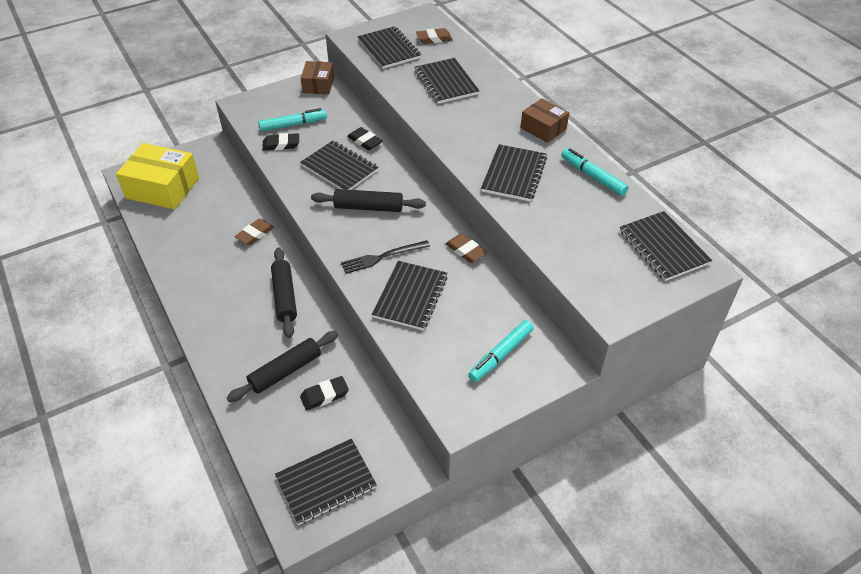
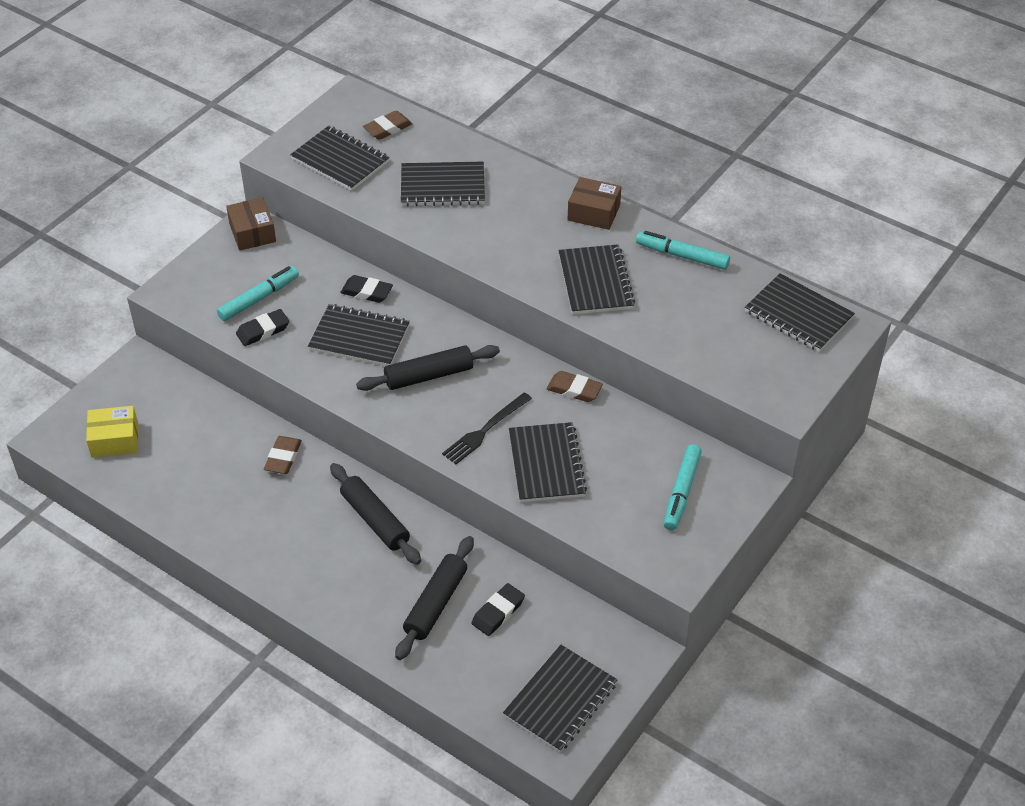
camera: 25 degrees left, 0 degrees up
(162, 188) = (114, 440): yellow box -> yellow box, size x0.58
(446, 82) = (442, 186): black notebook -> black notebook turned 45 degrees counterclockwise

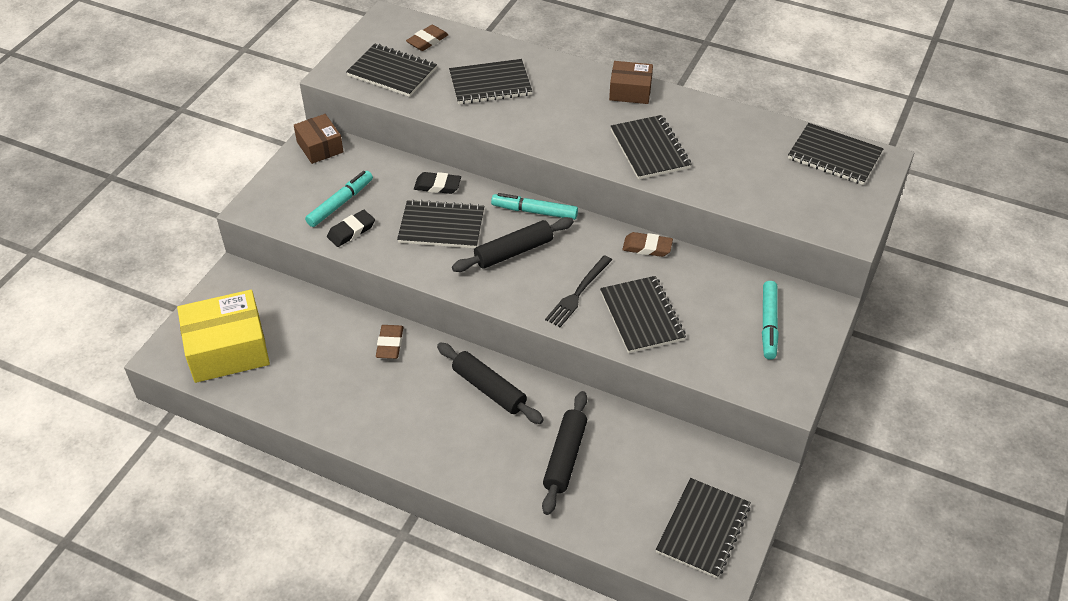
camera: 10 degrees left, 0 degrees up
(114, 440) = (227, 349): yellow box -> yellow box, size x1.73
(498, 612) = (624, 457): black eraser -> none
(682, 256) = (718, 119): turquoise marker -> turquoise marker (534, 212)

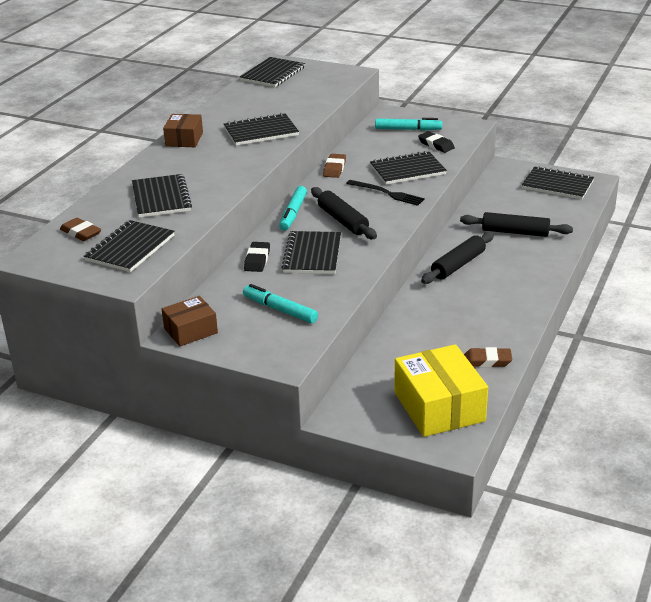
camera: 90 degrees left, 15 degrees down
(351, 231) = (319, 300): black eraser -> black eraser (436, 145)
(390, 344) = (418, 314): brown eraser -> brown eraser (487, 361)

